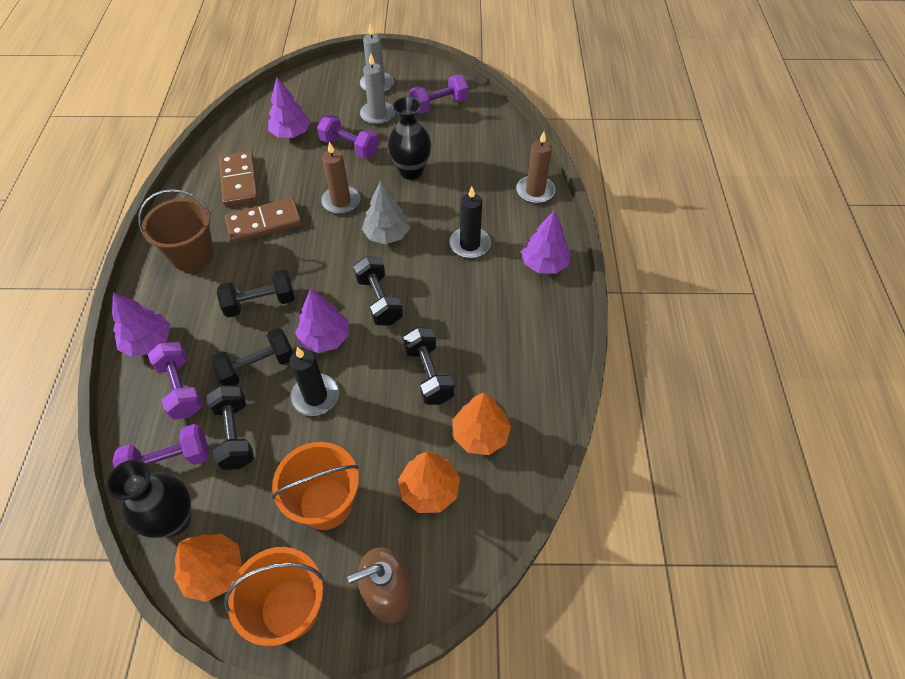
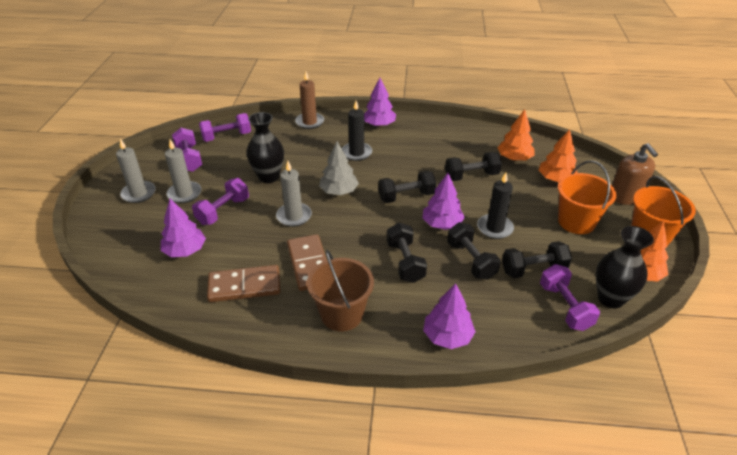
camera: 85 degrees left, 15 degrees down
(181, 388) = (495, 306): purple dumbbell -> purple dumbbell (227, 137)
(341, 201) = (294, 216): brown candle -> grey candle

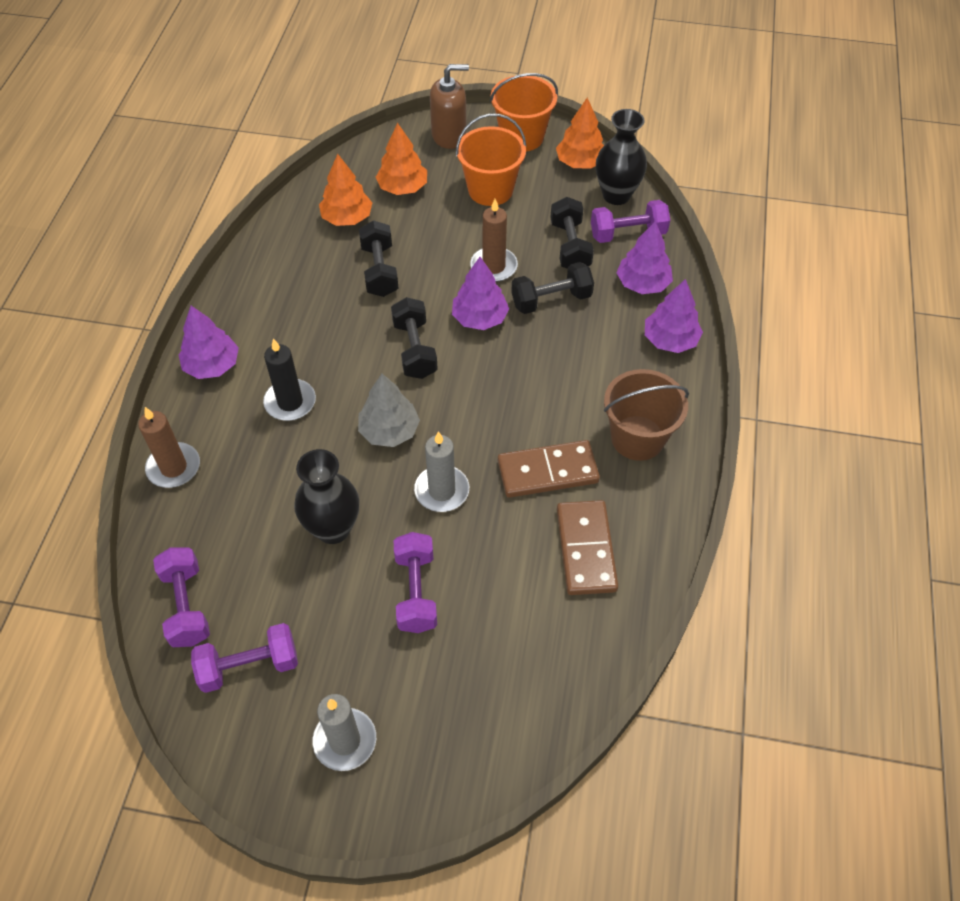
camera: 85 degrees left, 15 degrees up
(184, 194) = (359, 659): grey candle -> none
(185, 250) = (507, 638): purple tree -> purple tree (642, 284)
(223, 211) = (416, 591): purple dumbbell -> purple dumbbell turned 45 degrees clockwise
(405, 262) = (550, 365): black dumbbell -> none
(495, 228) = (493, 266): black candle -> brown candle

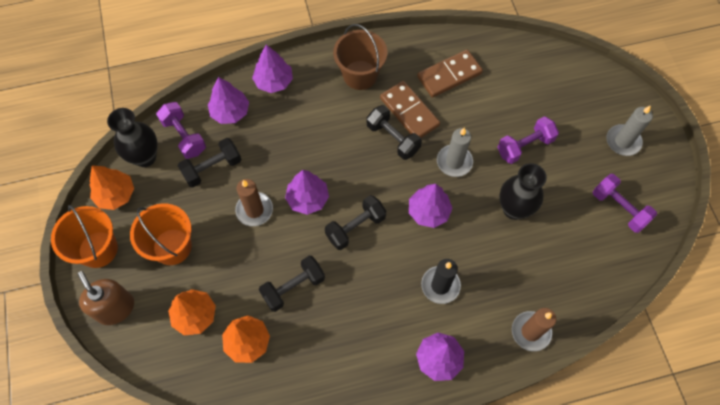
camera: 115 degrees left, 10 degrees up
(186, 606) = (610, 263): purple dumbbell -> none
(389, 431) = (428, 211): grey tree -> purple tree
(551, 300) = (270, 161): black dumbbell -> black dumbbell (393, 138)

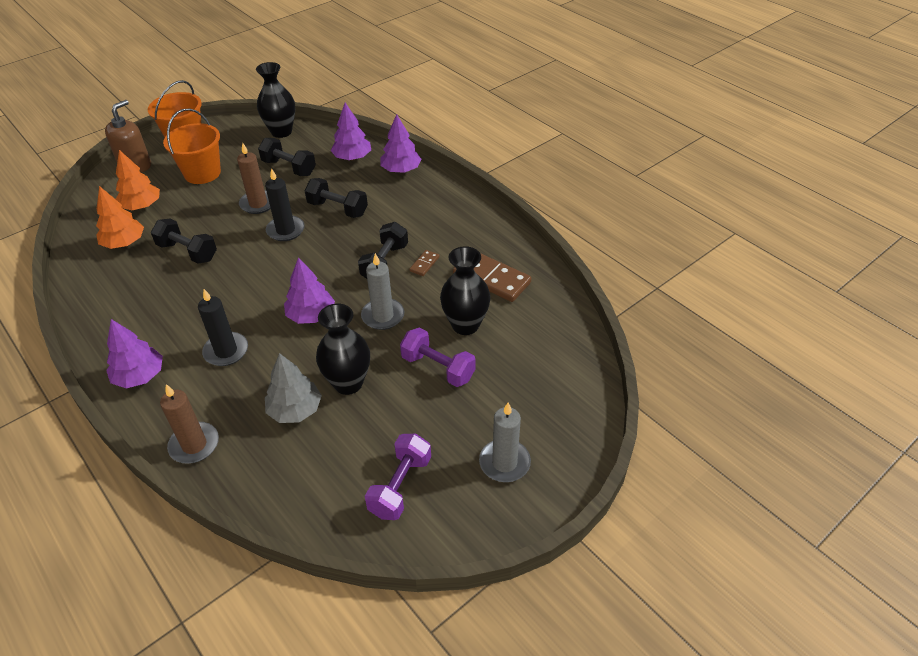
camera: 65 degrees right, 20 degrees down
(116, 194) = (239, 131): orange tree -> none
(184, 136) = (313, 143): purple dumbbell -> none
(308, 198) = (285, 230): purple tree -> black candle
(355, 227) = (268, 270): black dumbbell -> black dumbbell (338, 209)
(360, 75) = (446, 218): brown bucket -> none
(409, 112) = (424, 264): brown domino -> brown domino, size x0.47
(490, 112) = (465, 325): none -> black vase
(525, 252) = (295, 410): none -> grey tree

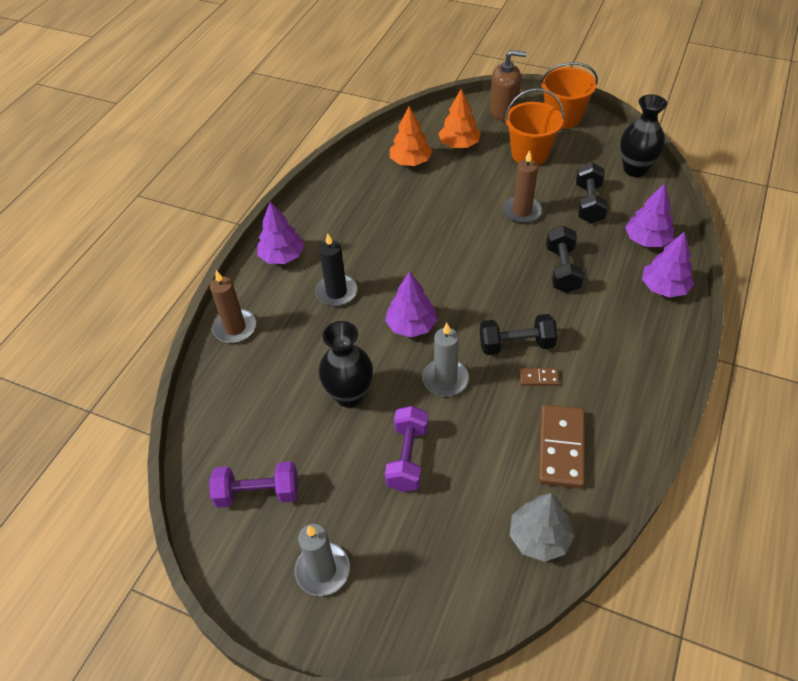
camera: 65 degrees right, 5 degrees up
(187, 252) = (428, 203): black dumbbell -> none
(285, 230) = (503, 249): black candle -> none
(295, 410) = (301, 373): grey tree -> grey tree (539, 537)
(465, 325) = (478, 454): black vase -> none

